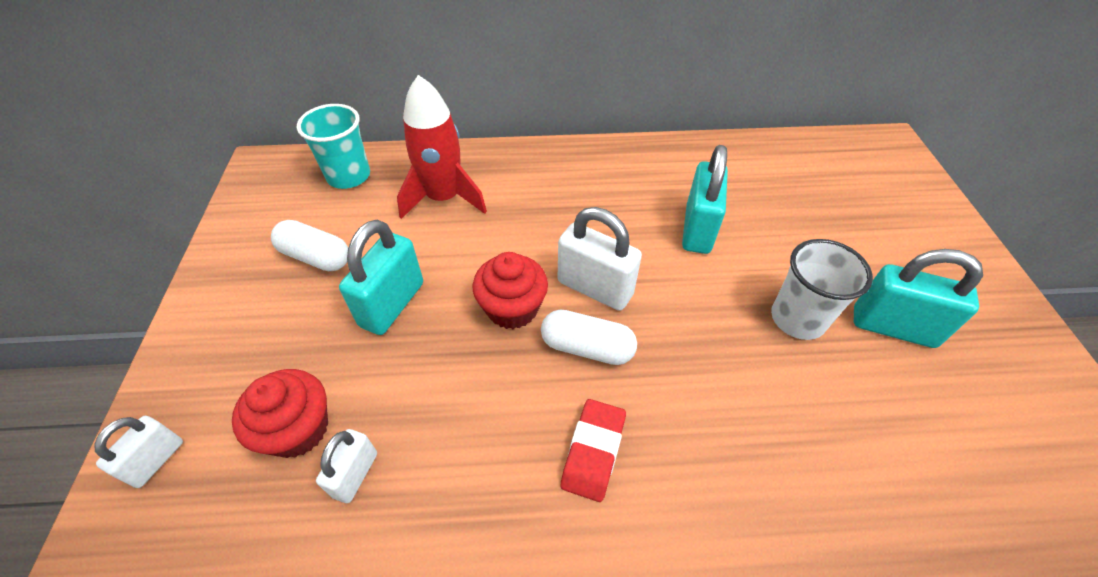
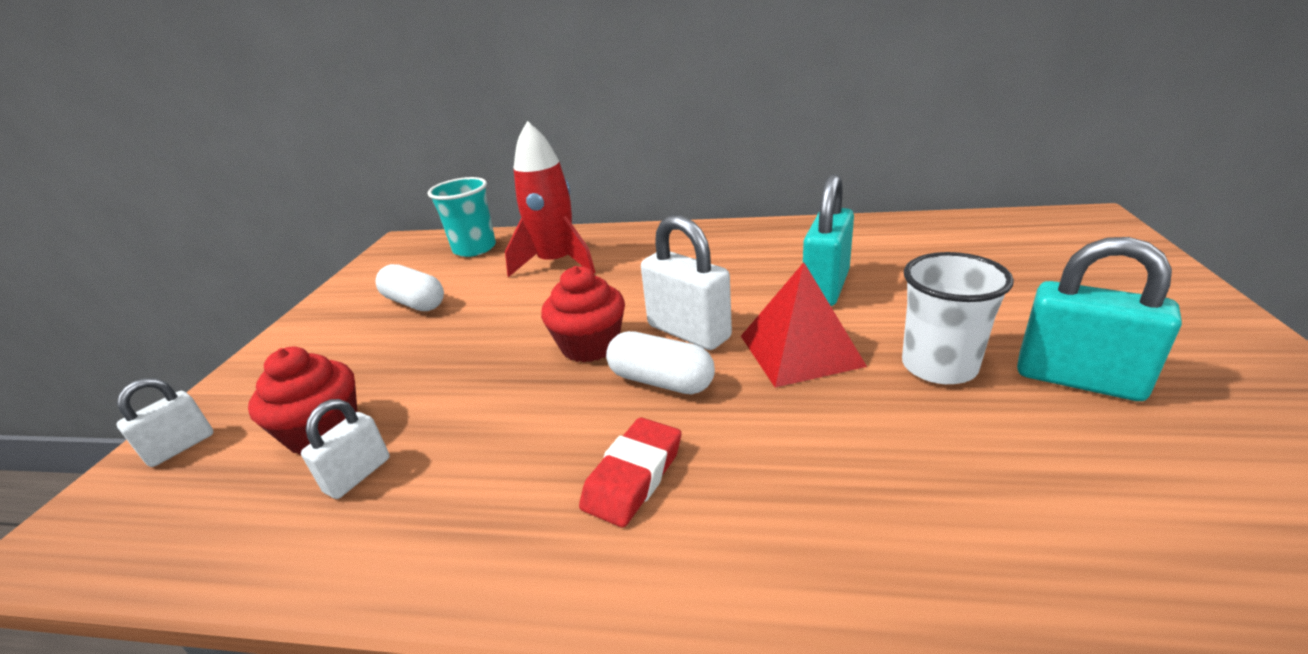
camera: 15 degrees right, 20 degrees down
(392, 304) = (468, 338): turquoise padlock -> none
(691, 306) = (800, 350): none -> red pyramid

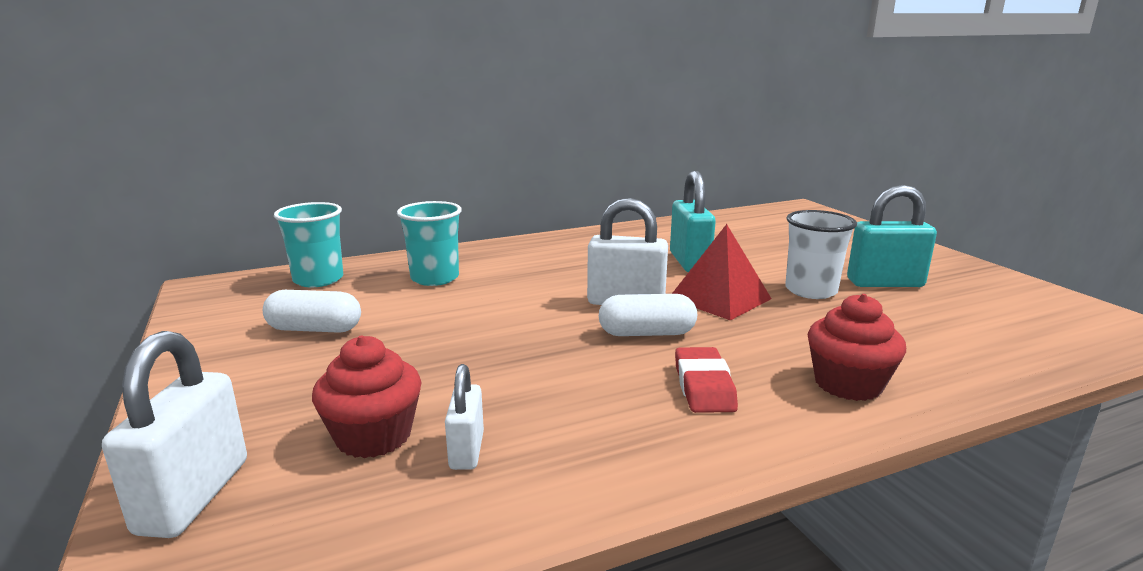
camera: 35 degrees left, 10 degrees down
(181, 447) = (194, 496): white padlock -> white padlock, size x1.70
(556, 263) = (435, 278): red rocket -> turquoise cup
(590, 345) = (556, 325): red cupcake -> red cupcake (848, 384)

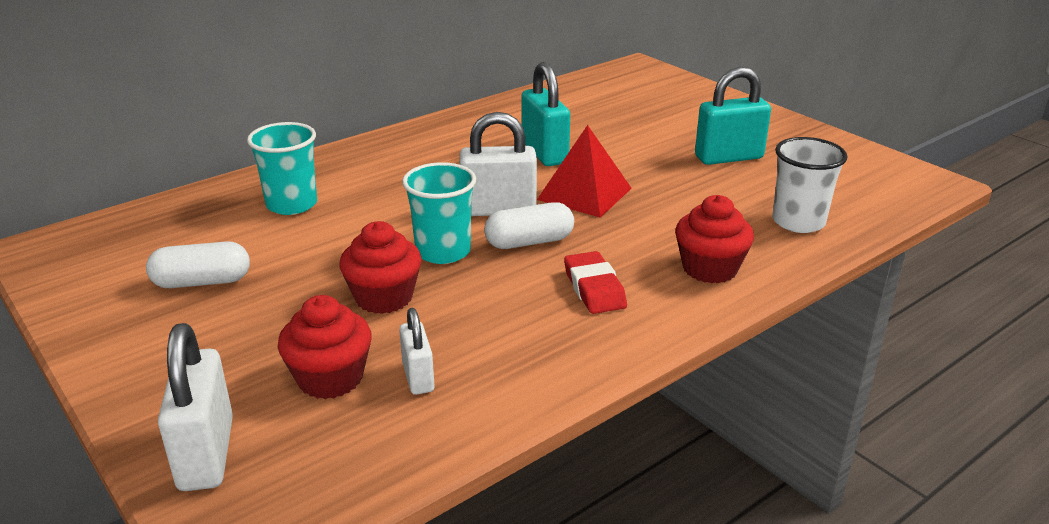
camera: 15 degrees left, 10 degrees up
(318, 279) = (164, 222): turquoise cup -> turquoise cup (443, 251)
(474, 365) = (384, 297): none -> red cupcake
(811, 291) = (665, 174): white cup -> white cup (798, 222)

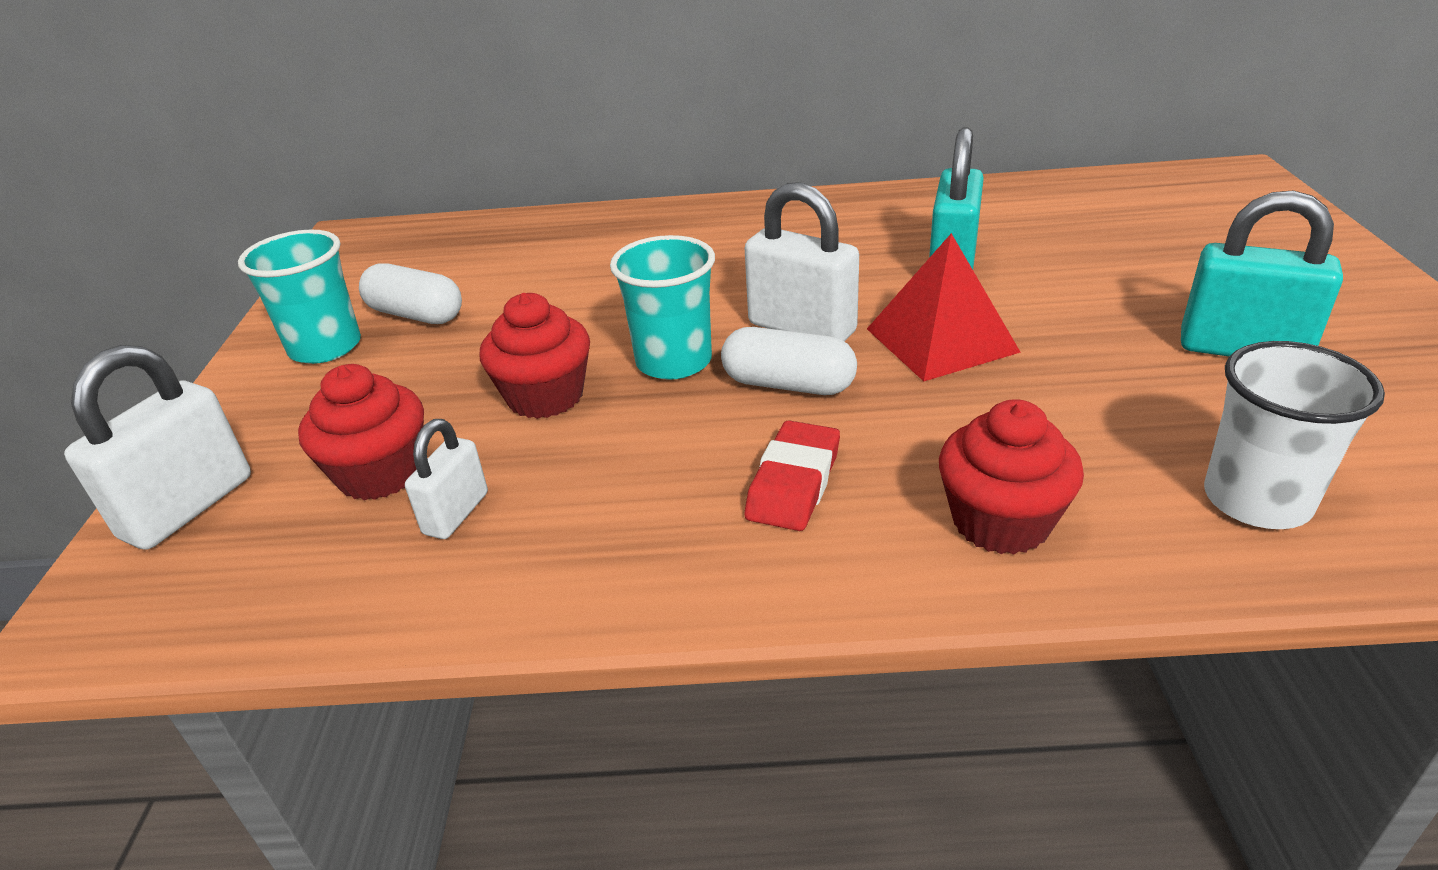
camera: 40 degrees right, 5 degrees up
(292, 204) = (593, 254): turquoise cup -> turquoise cup (325, 347)

